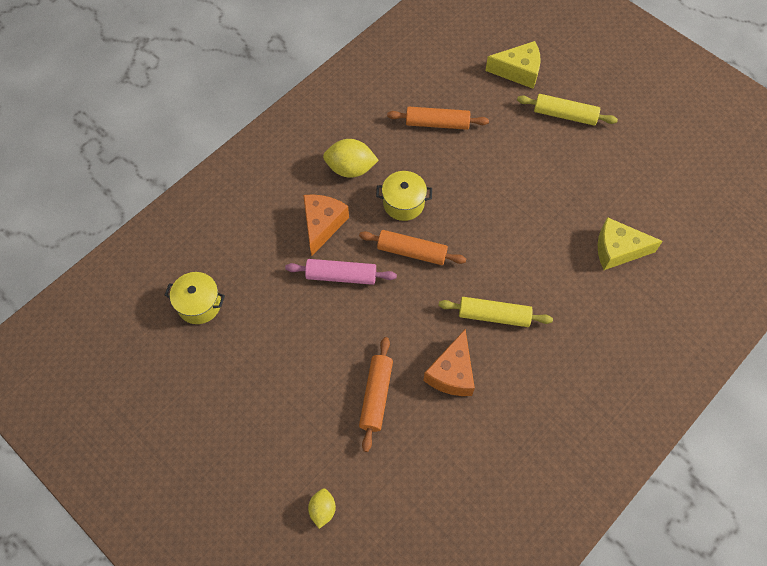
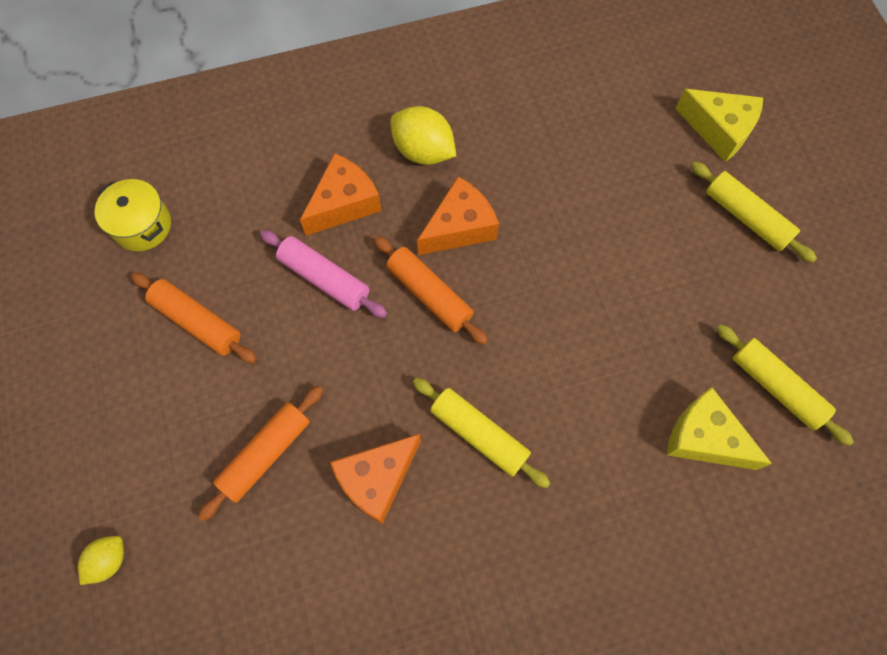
camera: 30 degrees right, 5 degrees up
(403, 203) = (459, 227): yellow pot -> orange cheese
(437, 123) = (568, 146): orange rolling pin -> orange rolling pin (197, 322)
(638, 202) = (776, 387): none -> yellow rolling pin

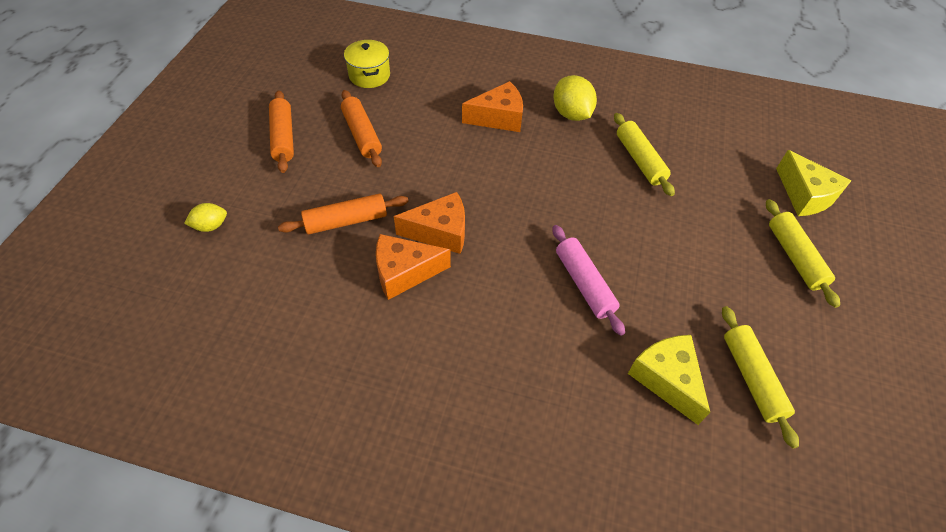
camera: 30 degrees right, 15 degrees down
(324, 279) = (456, 149): pink rolling pin -> pink rolling pin (584, 284)
(429, 294) = (518, 189): orange rolling pin -> orange rolling pin (283, 137)
(459, 227) = (566, 164): orange cheese -> orange cheese (440, 232)
(479, 435) = (493, 284): yellow rolling pin -> yellow rolling pin (639, 160)

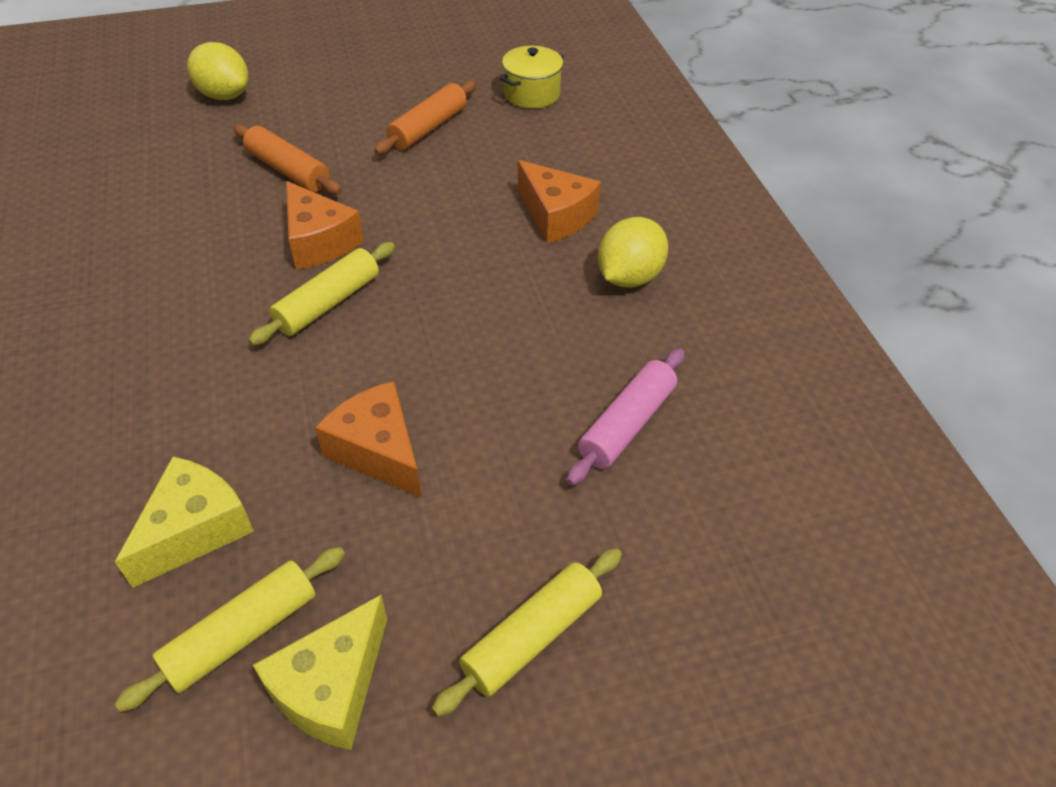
camera: 60 degrees right, 5 degrees down
(211, 226) = (224, 95): yellow lemon -> yellow lemon, size x1.70
(283, 137) = (379, 83): orange rolling pin -> none
(404, 272) = (240, 239): orange cheese -> orange cheese (378, 451)
(584, 284) = (314, 394): pink rolling pin -> pink rolling pin (626, 424)
(639, 160) = (597, 377): yellow rolling pin -> yellow rolling pin (328, 303)
(805, 195) = (699, 619): yellow cheese -> yellow cheese (332, 687)

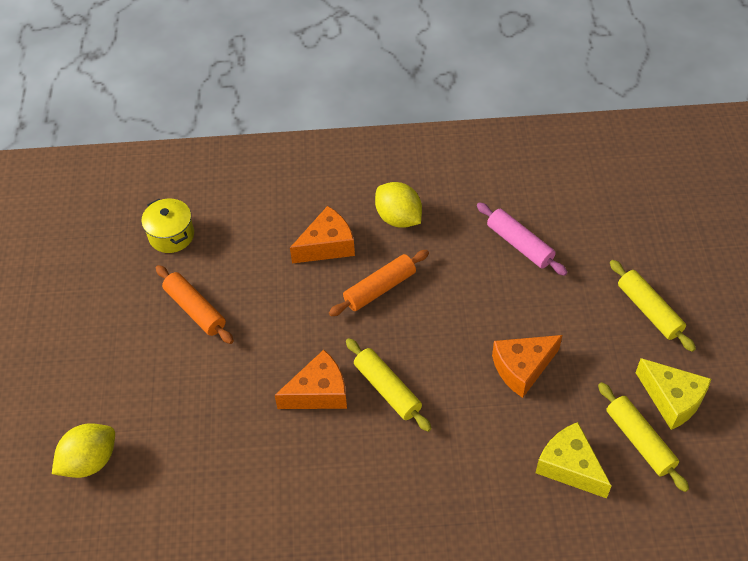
camera: 75 degrees left, 5 degrees up
(288, 170) = (223, 411): orange rolling pin -> orange rolling pin (380, 289)

